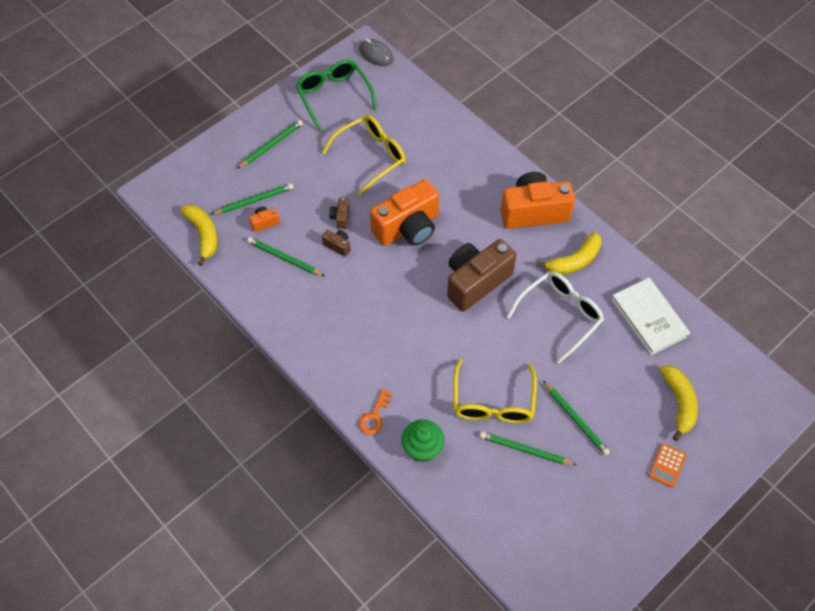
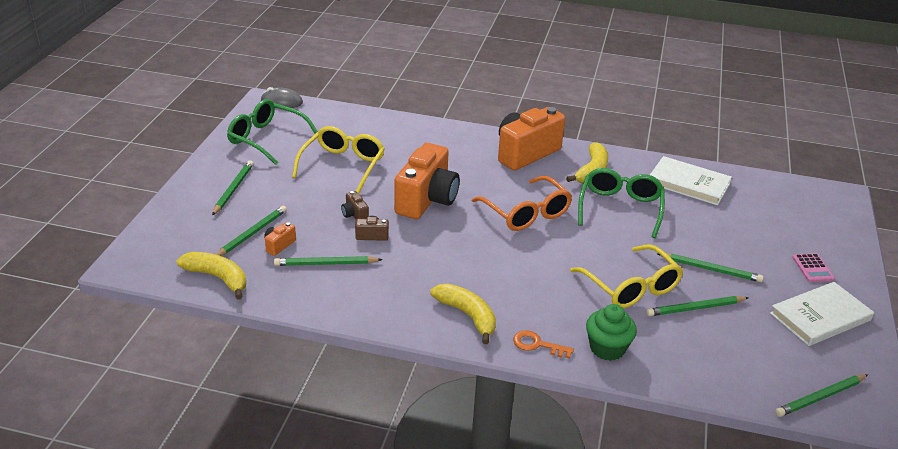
camera: 35 degrees left, 25 degrees down
(374, 416) = (537, 345): orange key -> orange key turned 120 degrees clockwise
(476, 282) = (526, 213): brown camera -> orange glasses
(542, 583) = (821, 397): none -> green pencil
(560, 315) = (620, 208): white glasses -> green glasses
(621, 515) = (820, 317): none -> white book
(667, 465) = (812, 268): orange calculator -> pink calculator
(679, 403) = (772, 225): yellow banana -> yellow banana (467, 316)

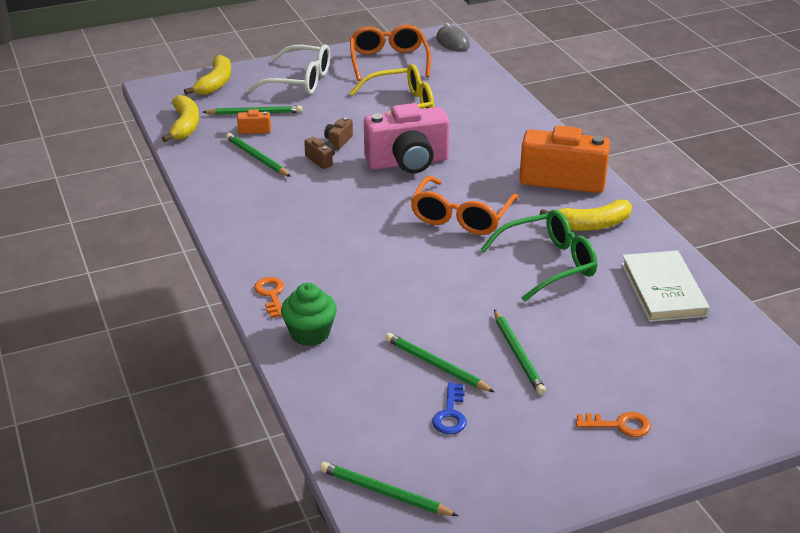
camera: 55 degrees right, 0 degrees up
(233, 189) = (300, 81): green pencil -> white glasses
(266, 138) = (389, 61): green glasses -> orange glasses
(427, 200) = (408, 162): orange camera -> pink camera
(467, 316) = (269, 246): yellow banana -> yellow banana (215, 83)
(631, 287) = (421, 316): yellow glasses -> none
(754, 328) = (450, 414): none -> blue key
(812, 268) = (619, 425): pink calculator -> orange key
(820, 317) = (529, 456): white book -> none

